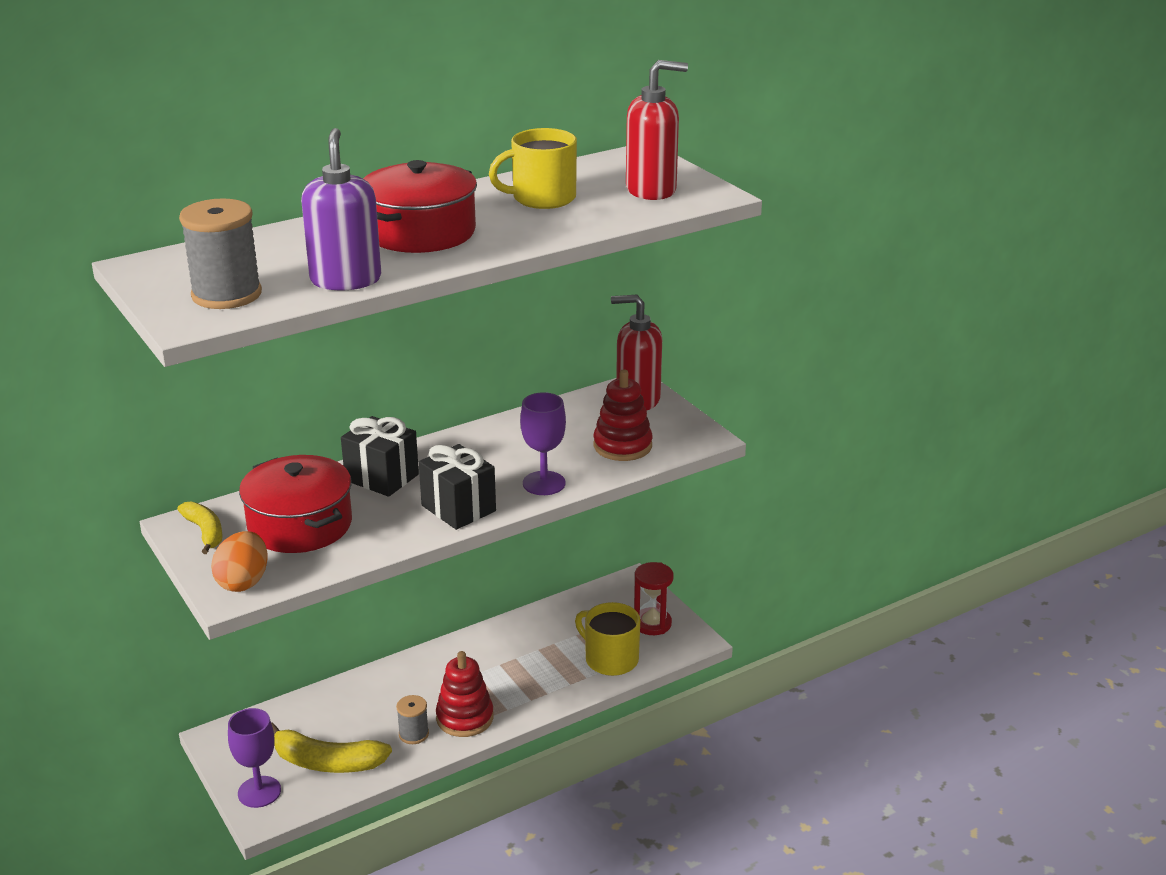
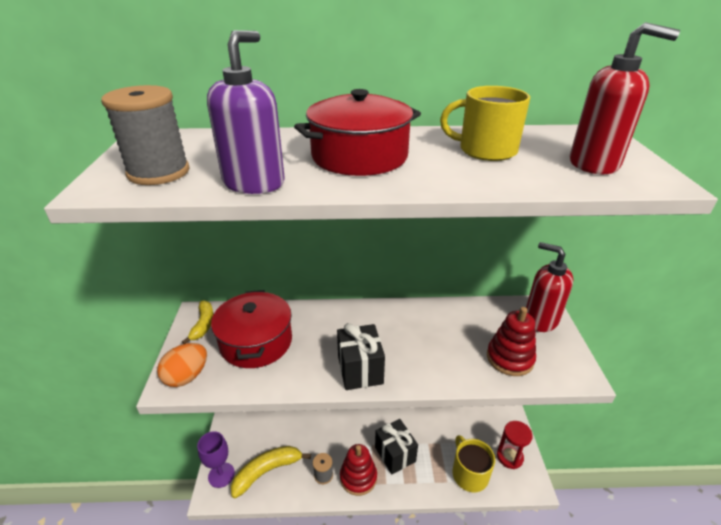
camera: 30 degrees right, 5 degrees up
(327, 762) = (267, 471): yellow banana -> yellow banana turned 105 degrees clockwise
(382, 477) = (331, 322): black gift -> black gift (395, 454)
(544, 483) = (432, 371): purple goblet -> none

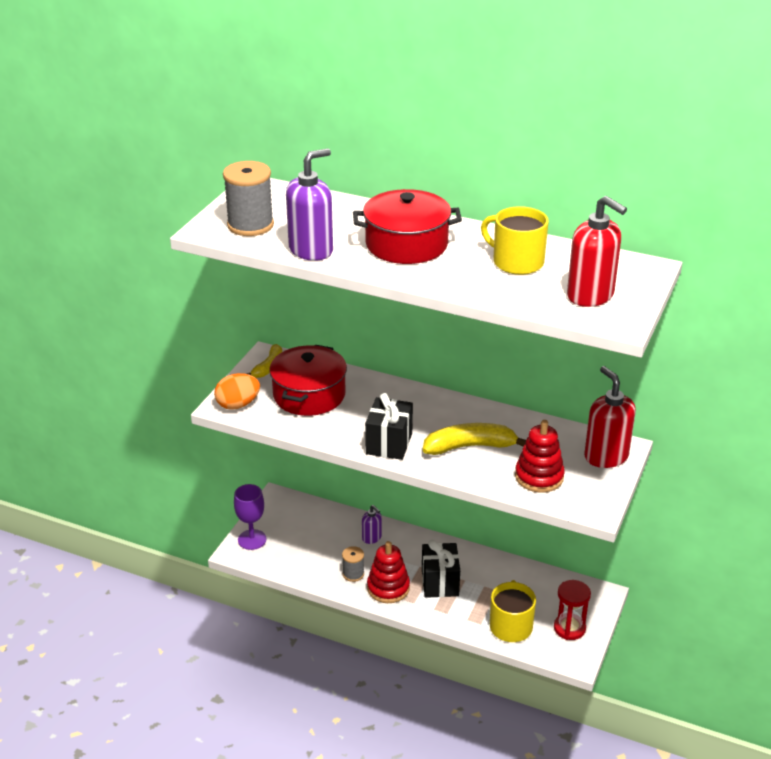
camera: 25 degrees right, 0 degrees up
(267, 471) = (298, 552): yellow banana -> yellow banana (470, 446)
(322, 432) = (372, 538): none -> purple soap dispenser

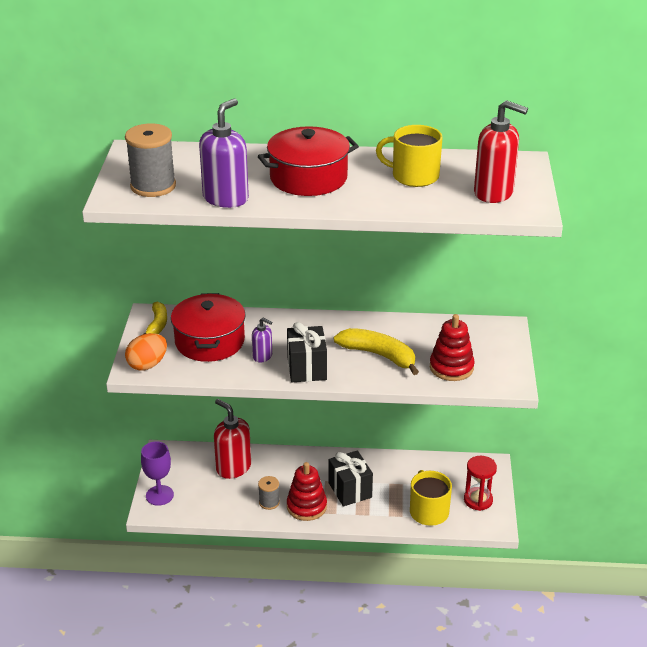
camera: 20 degrees left, 0 degrees up
(372, 538) = (270, 466): purple soap dispenser -> purple soap dispenser (262, 356)
(470, 446) = (379, 355): yellow banana -> yellow banana turned 60 degrees clockwise
(606, 456) = (496, 338): red soap dispenser -> red soap dispenser (233, 467)

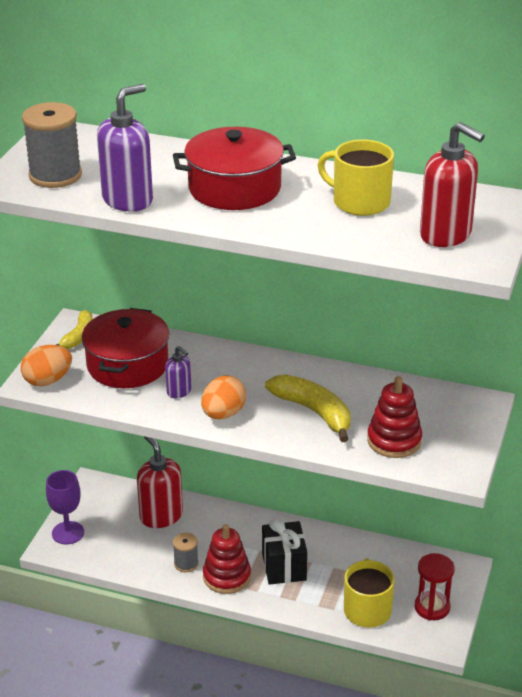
camera: 15 degrees right, 0 degrees up
(307, 368) = (223, 414): black gift -> orange egg

